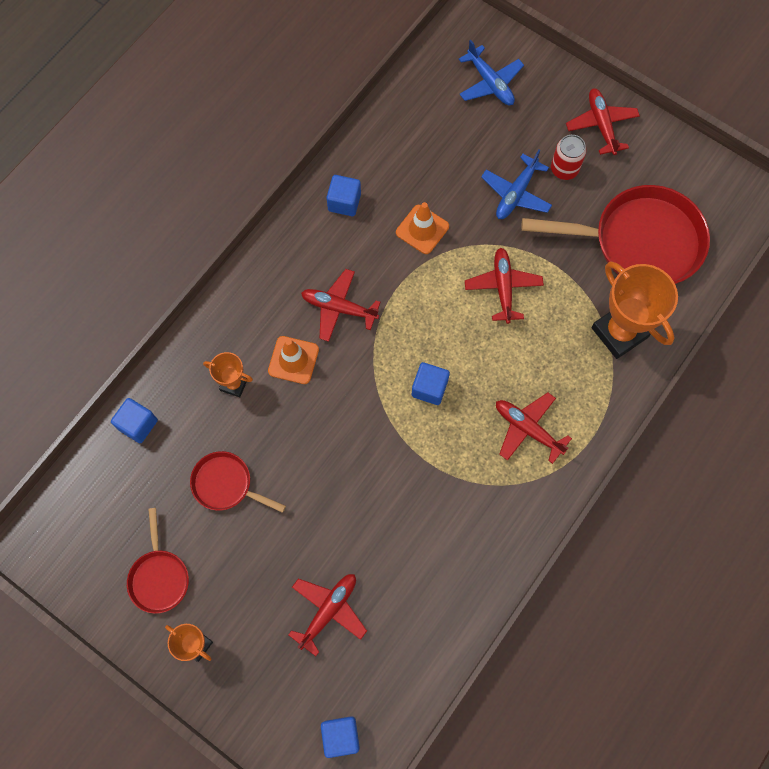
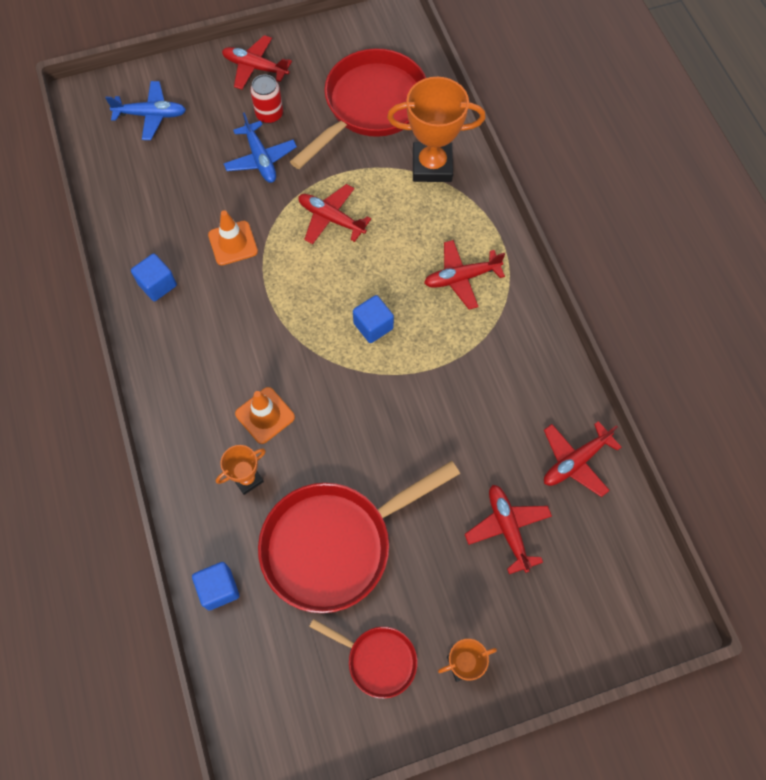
camera: 55 degrees left, 5 degrees down
(226, 484) = (334, 544): red pan -> red pan, size x1.98
(339, 308) = (248, 349): red plane -> red plane (575, 461)
(341, 736) = (621, 587): blue cube -> none

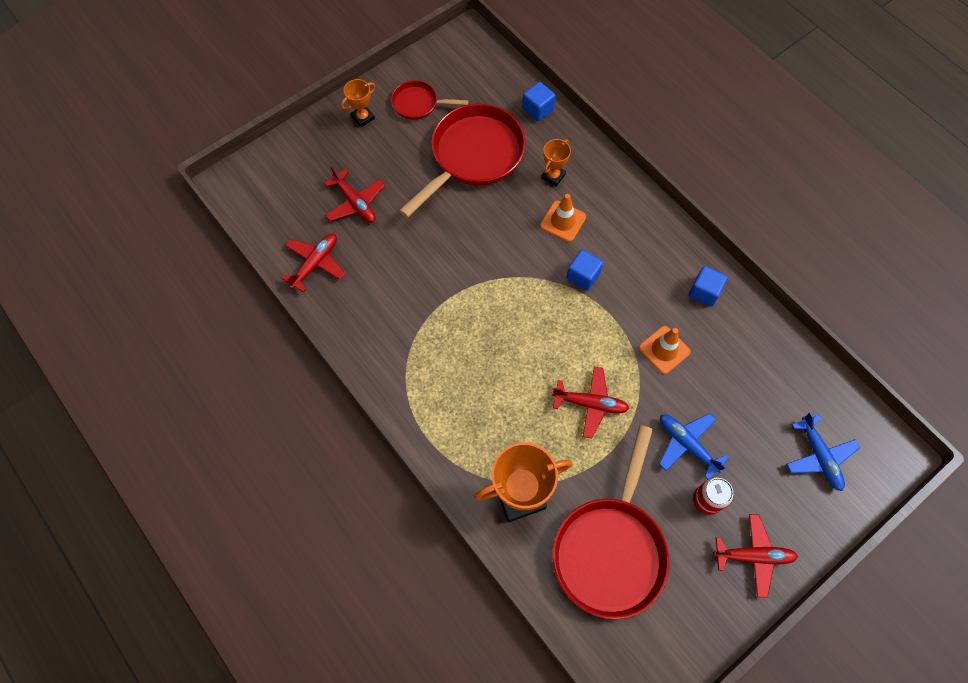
camera: 160 degrees right, 0 degrees up
(151, 115) = (819, 456): blue plane -> blue plane turned 90 degrees counterclockwise
(373, 326) = (510, 317): blue cube -> blue cube (583, 276)
(461, 278) = (451, 385): red plane -> none

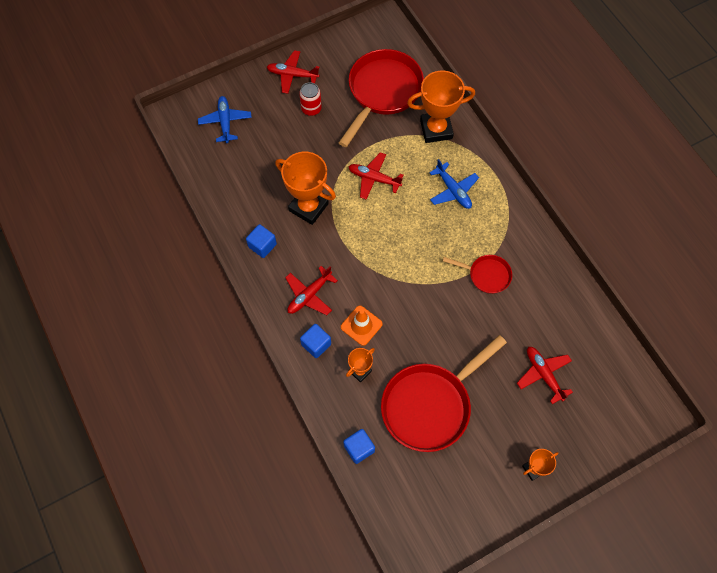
camera: 170 degrees left, 0 degrees up
(315, 263) = (579, 321): red plane -> red plane (309, 295)
(418, 104) = (477, 476): red pan -> red pan (486, 275)
(583, 276) = (356, 274): blue cube -> blue cube (316, 344)
(664, 350) = (308, 207): orange traffic cone -> orange trophy
(687, 444) = (313, 142): blue plane -> blue plane (453, 190)

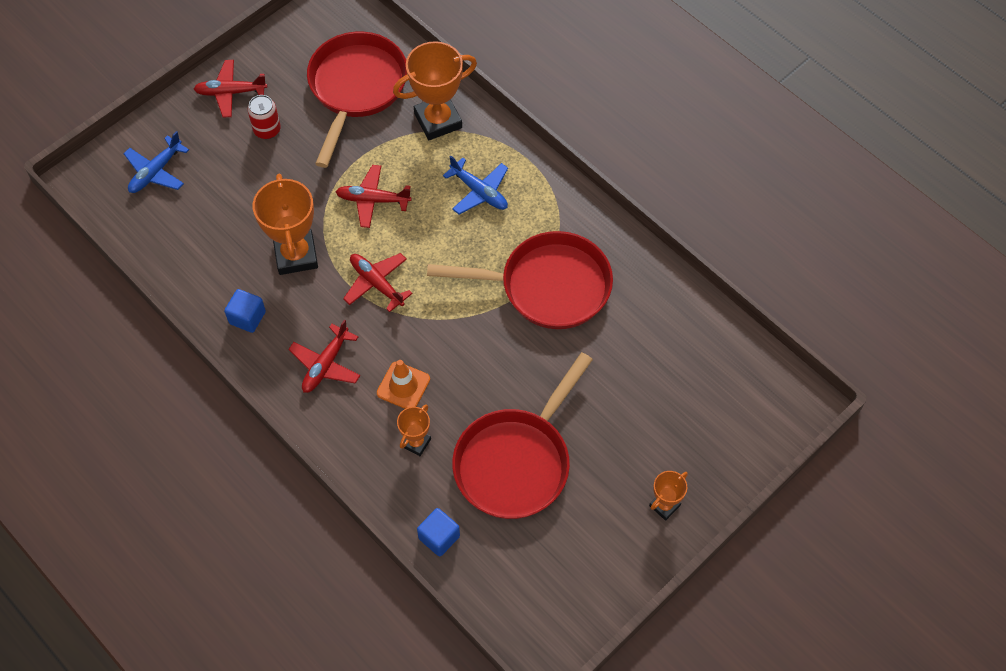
camera: 15 degrees left, 5 degrees down
(225, 122) = (156, 172): blue plane -> blue plane turned 120 degrees counterclockwise
(308, 207) = (296, 255): orange trophy -> orange trophy turned 60 degrees clockwise
(316, 344) = (350, 423): blue cube -> none
(486, 275) = (548, 286): red pan -> red pan, size x1.98
(543, 374) = (649, 389): red plane -> red plane (376, 283)

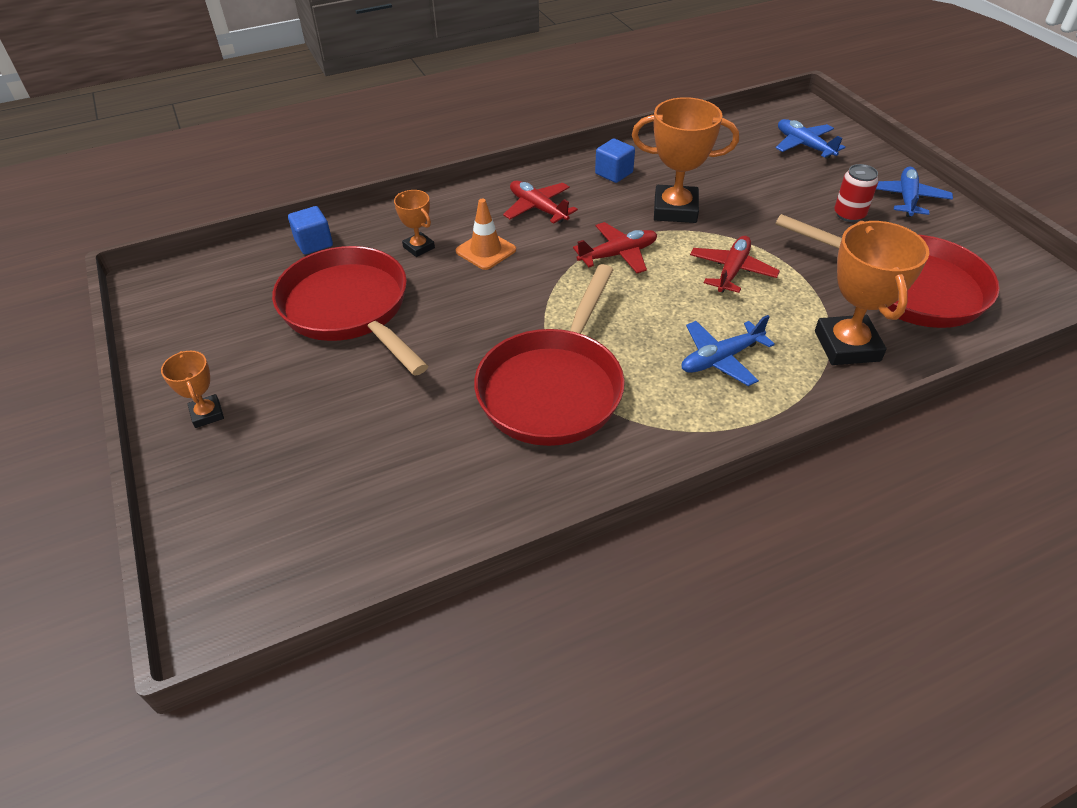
camera: 110 degrees right, 15 degrees down
(230, 92) = (906, 198): red plane -> blue plane

